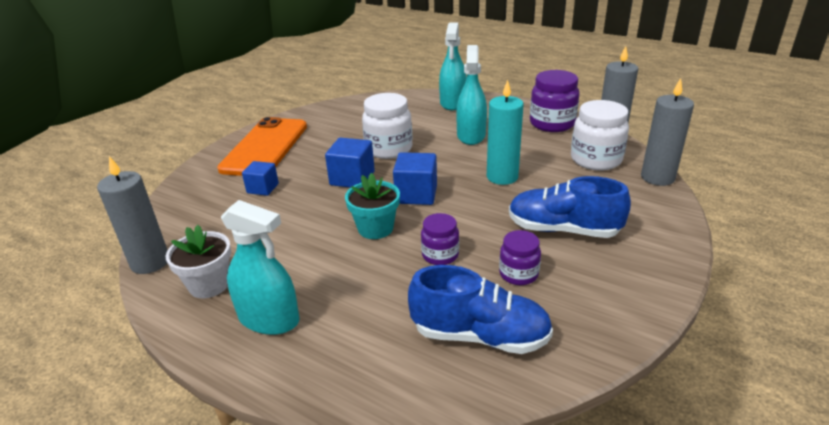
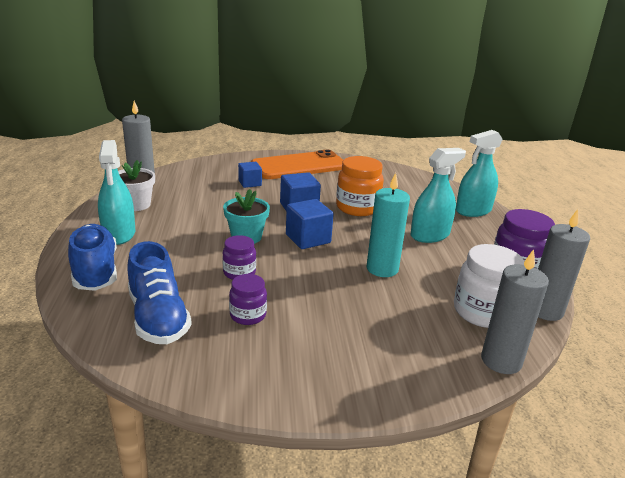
camera: 50 degrees right, 5 degrees down
(389, 149) = (357, 208): white jar -> orange jar
(563, 230) = (335, 322): blue shoe -> blue shoe (95, 271)

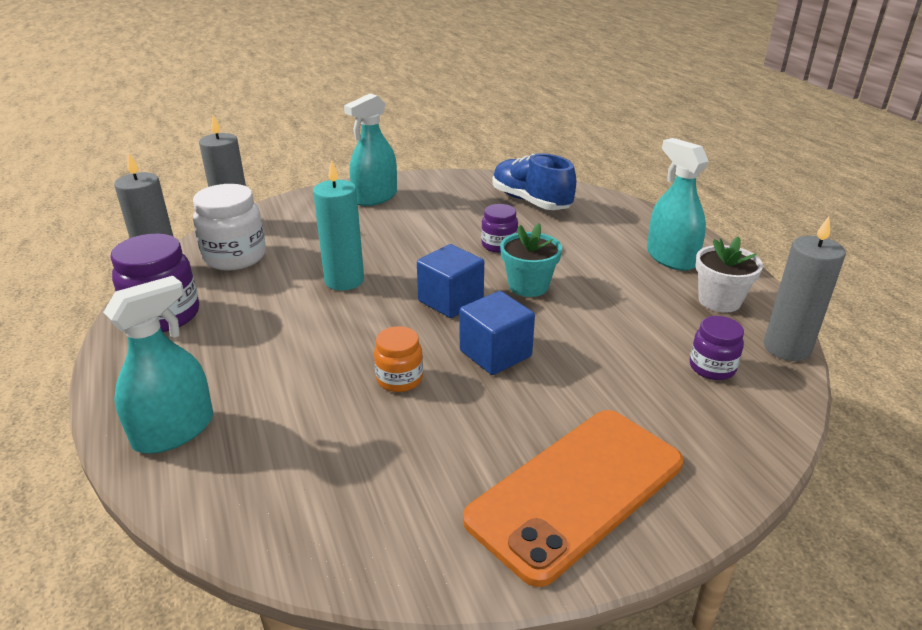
camera: 165 degrees right, 5 degrees up
(95, 271) = (630, 220): blue shoe -> none
(248, 315) = (461, 215): purple jar -> purple jar (712, 368)
(250, 183) = (621, 394): blue cube -> none
(357, 208) = (399, 379): orange jar -> orange jar, size x0.59
(430, 235) = (275, 347): turquoise spray bottle -> turquoise spray bottle (375, 197)

